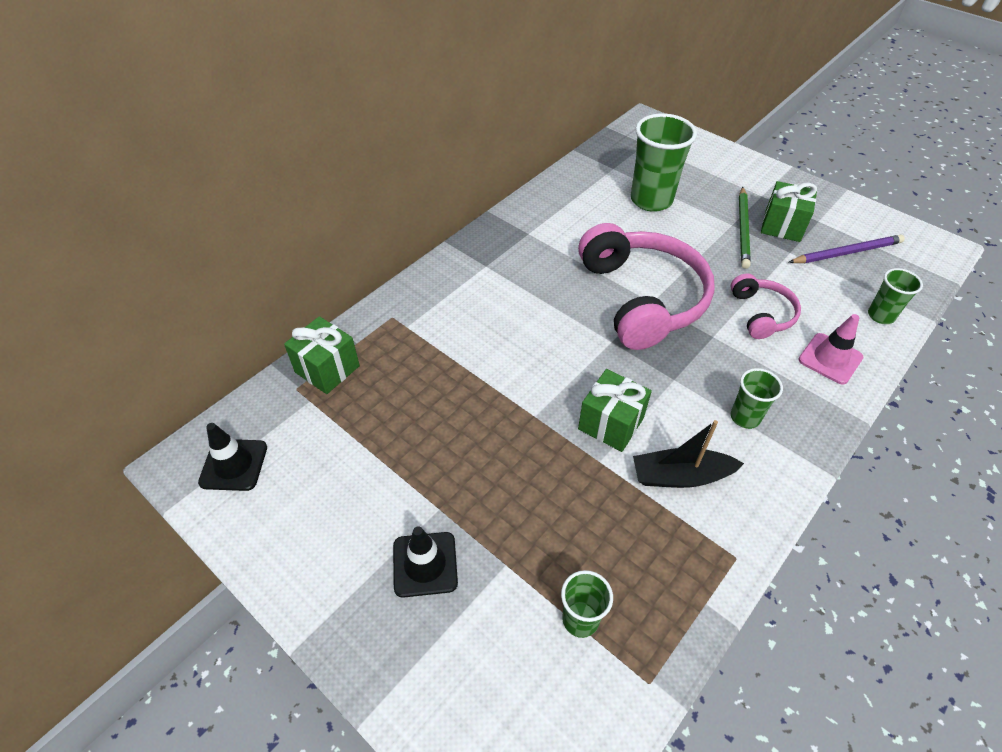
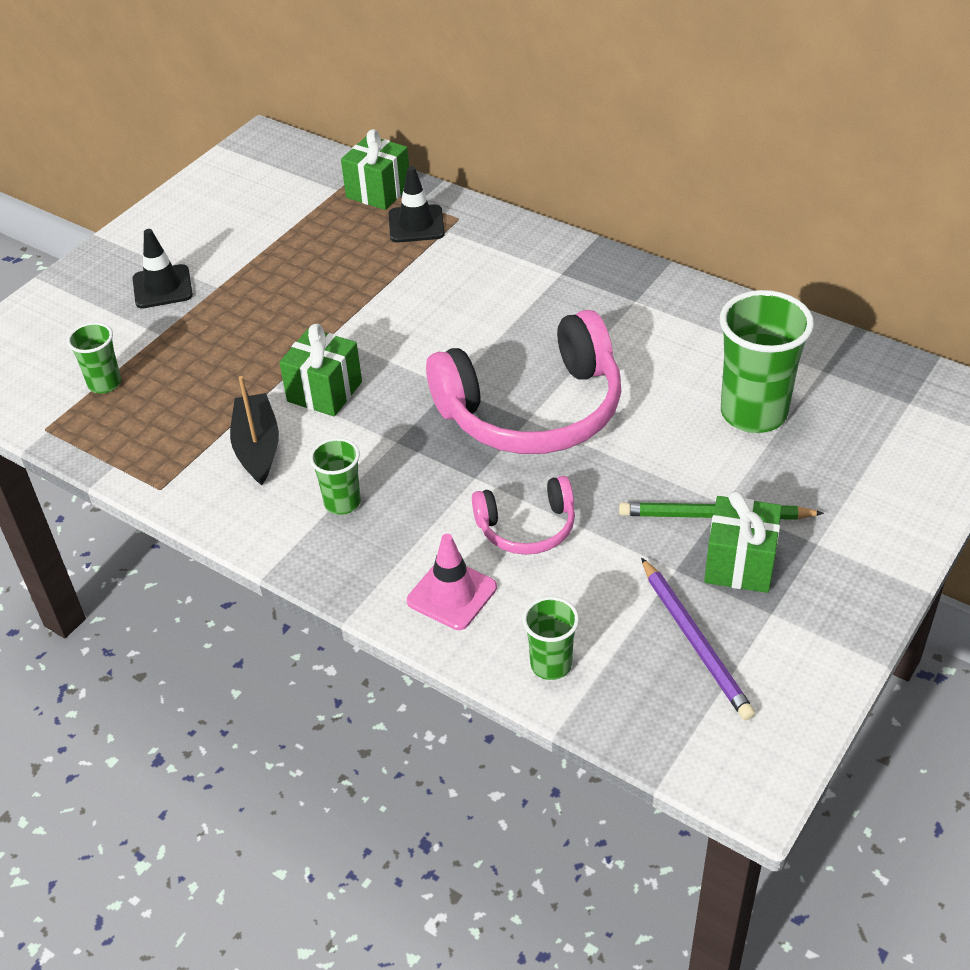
camera: 85 degrees right, 5 degrees down
(234, 465) = (262, 165): black traffic cone -> black traffic cone (416, 224)

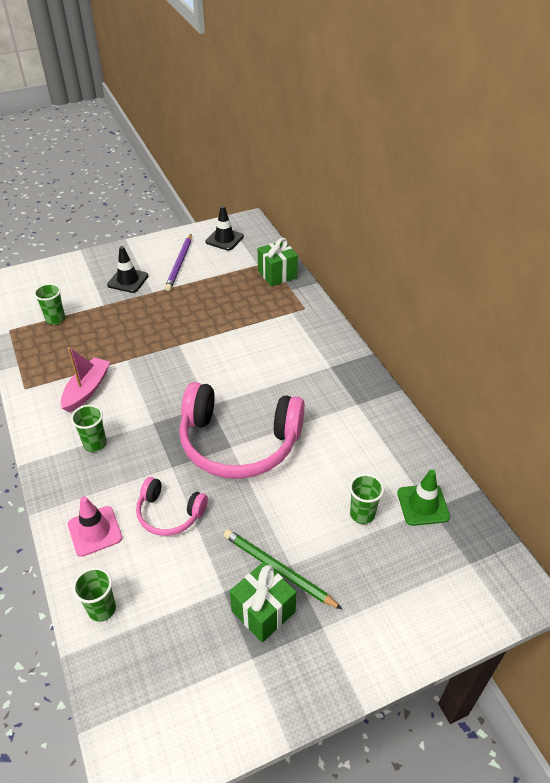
camera: 30 degrees right, 0 degrees up
(257, 447) = (87, 389): black boat -> pink boat
(324, 391) = (146, 375): green gift -> none
(416, 224) = (279, 302): black traffic cone -> black traffic cone (224, 239)
(695, 641) = (191, 647): purple pencil -> purple pencil (179, 264)
(753, 413) = (362, 514): green cup -> green cup, size x0.53
(810, 371) = (423, 505): none -> green traffic cone

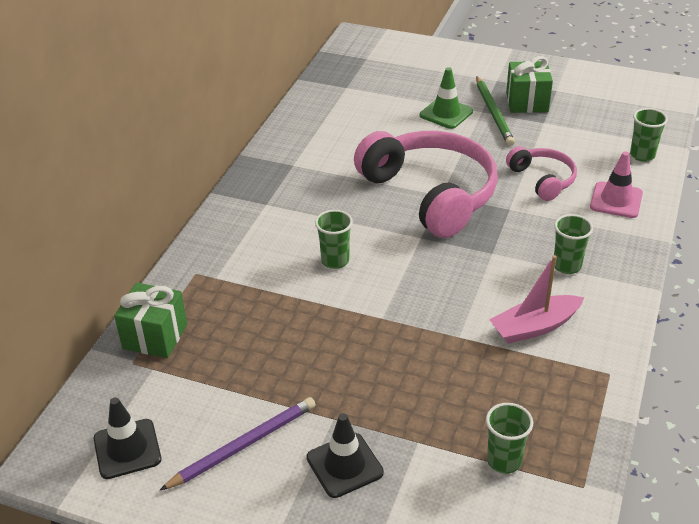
camera: 135 degrees left, 5 degrees down
(362, 514) = (397, 107): green cup -> green cup (335, 261)
(423, 505) = (349, 91): green traffic cone -> green traffic cone (446, 113)

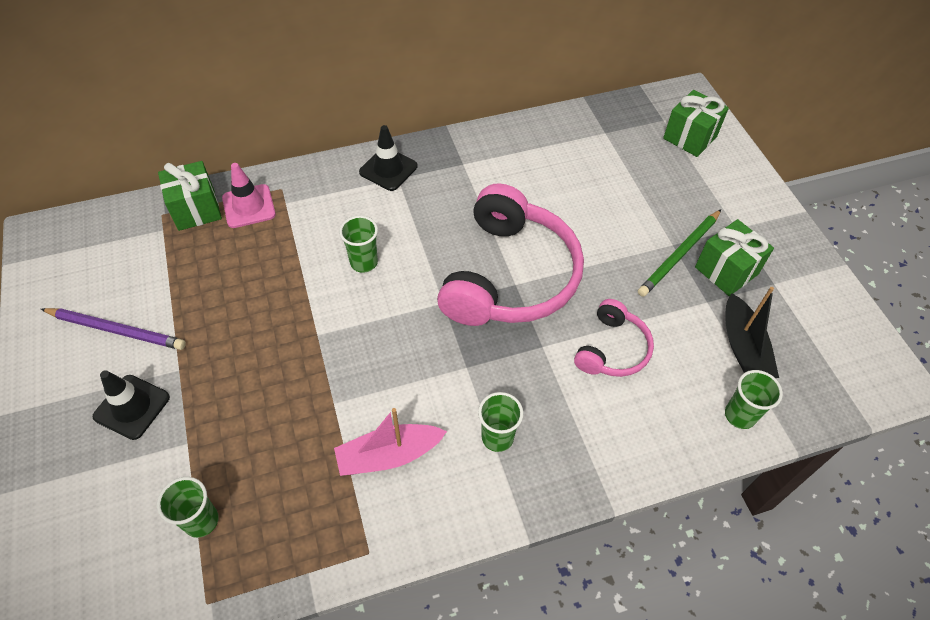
camera: 50 degrees right, 15 degrees up
(127, 449) = (75, 266): black traffic cone -> black traffic cone (388, 169)
(396, 56) = (690, 137): none -> green gift
(446, 113) = (640, 220): green traffic cone -> none
(534, 327) = (388, 455): pink boat -> pink boat turned 45 degrees counterclockwise
(593, 127) = (743, 348): none -> black boat
(616, 200) = (638, 429): pink traffic cone -> pink traffic cone (249, 206)

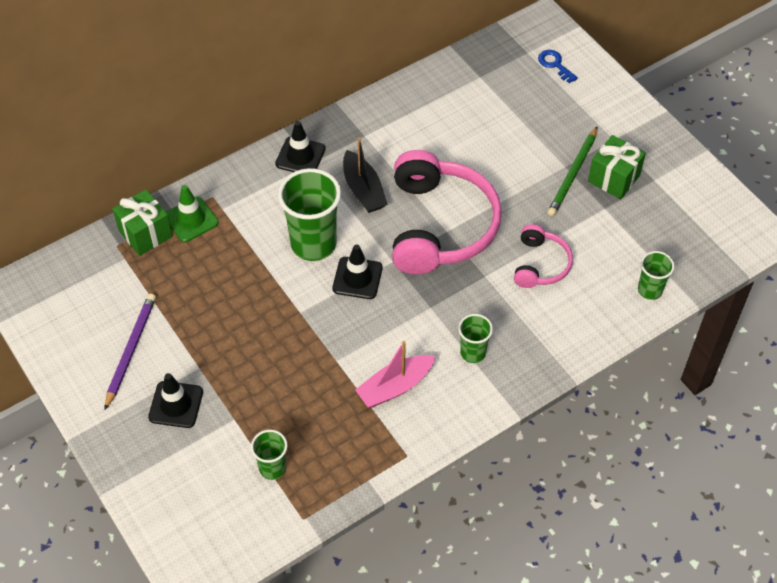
camera: 15 degrees left, 0 degrees up
(117, 330) = (130, 350): purple pencil -> purple pencil turned 75 degrees counterclockwise
(249, 206) = (191, 219): pink traffic cone -> green traffic cone
(364, 262) = (313, 244): green cup -> green cup, size x1.88
(396, 312) = (357, 278): none -> black traffic cone
(690, 137) = (555, 64): green gift -> blue key
(743, 348) = (641, 238): black boat -> black boat (363, 190)

